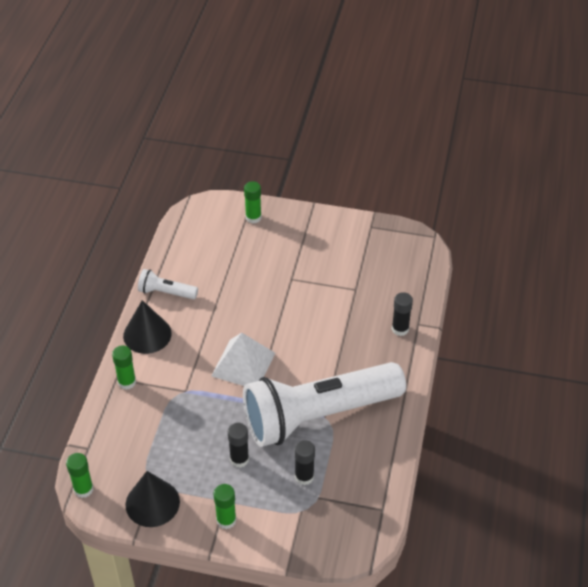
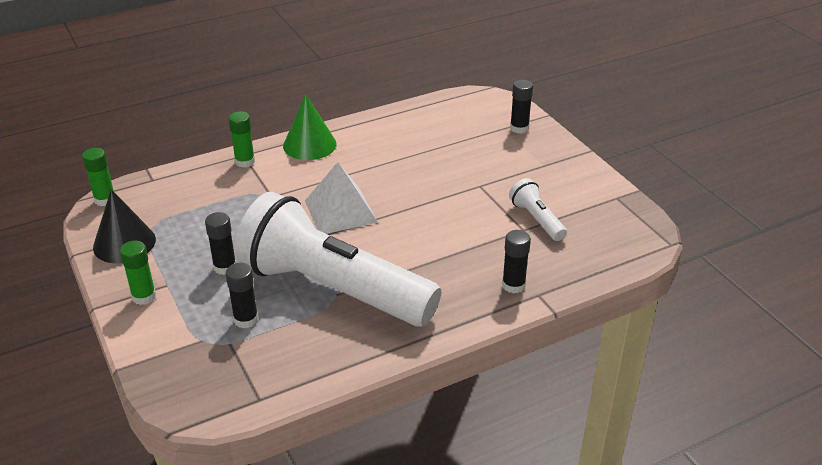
camera: 50 degrees right, 10 degrees down
(147, 334) = (309, 145): black cone -> green cone
(166, 293) = (368, 130): white flashlight -> white flashlight (536, 219)
(253, 217) = (519, 128): green glue stick -> black glue stick

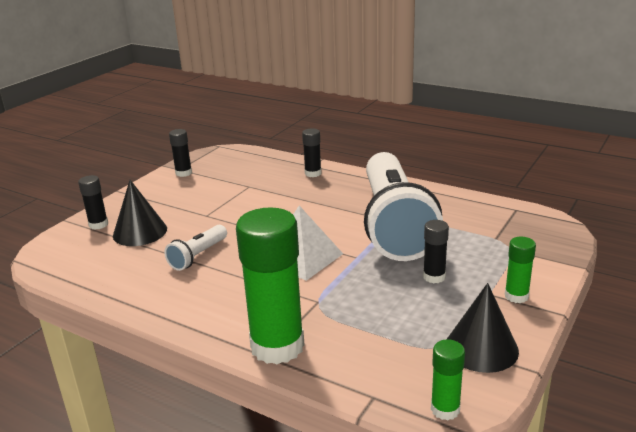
camera: 120 degrees left, 10 degrees down
(245, 162) = (277, 346): green glue stick -> green glue stick, size x2.11
(246, 319) = (468, 242): black glue stick -> black glue stick (183, 173)
(309, 145) = (209, 319): green cone -> none
(482, 145) = (140, 232): none -> black cone
(536, 219) = (232, 185): white flashlight -> white flashlight (198, 256)

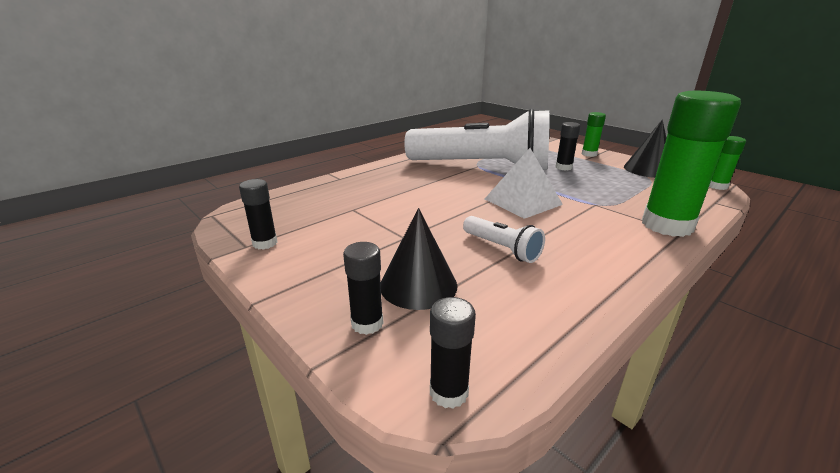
camera: 75 degrees left, 0 degrees up
(313, 173) = (358, 180): black glue stick -> black glue stick (448, 392)

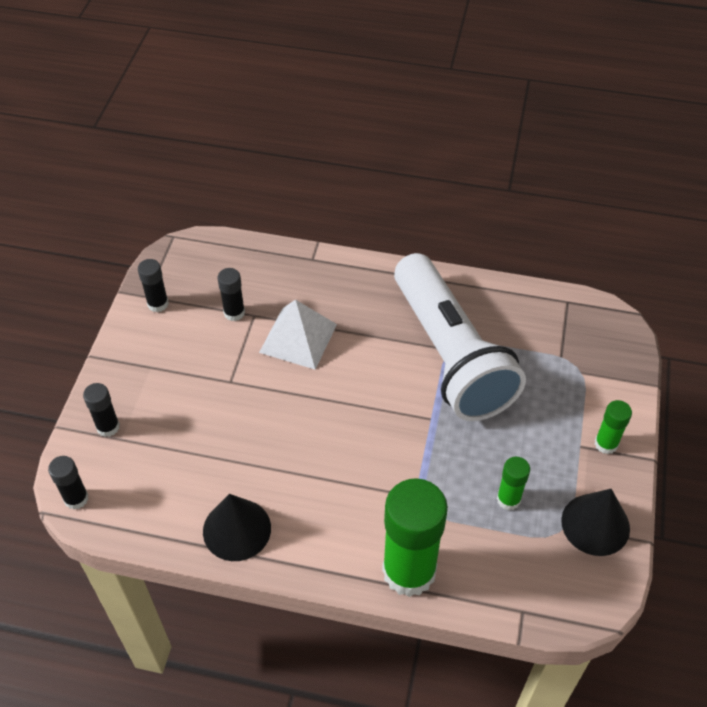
camera: 55 degrees right, 25 degrees up
(418, 285) = (167, 429): black cone -> black cone (237, 529)
(502, 248) = (259, 456): white flashlight -> none
(522, 201) = (375, 432): white pyramid -> white pyramid (298, 338)
(563, 167) = (520, 433): black glue stick -> black glue stick (234, 313)
(717, 186) = (588, 609): green glue stick -> green glue stick (508, 499)

